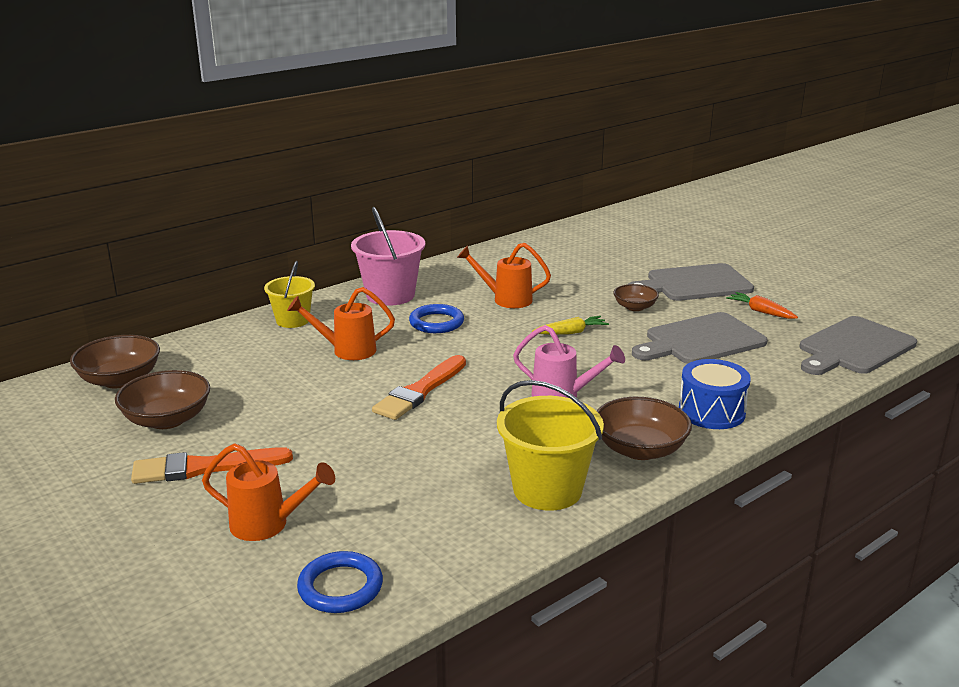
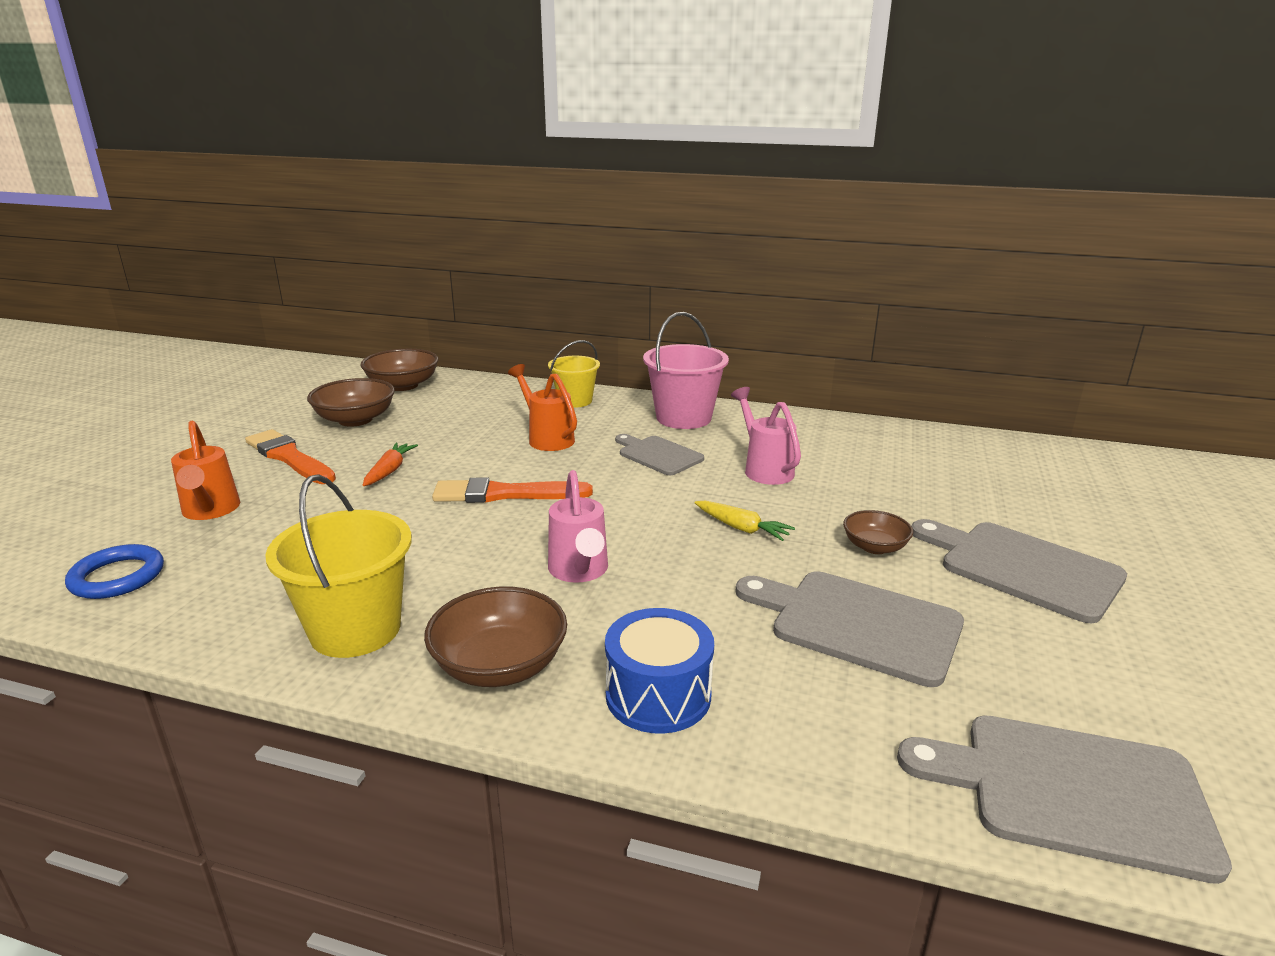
camera: 55 degrees right, 0 degrees up
(436, 322) = (658, 455): blue ring -> grey cutting board
(505, 299) = (764, 469): orange watering can -> pink watering can
(761, 312) = (1036, 650): orange carrot -> orange carrot (389, 471)

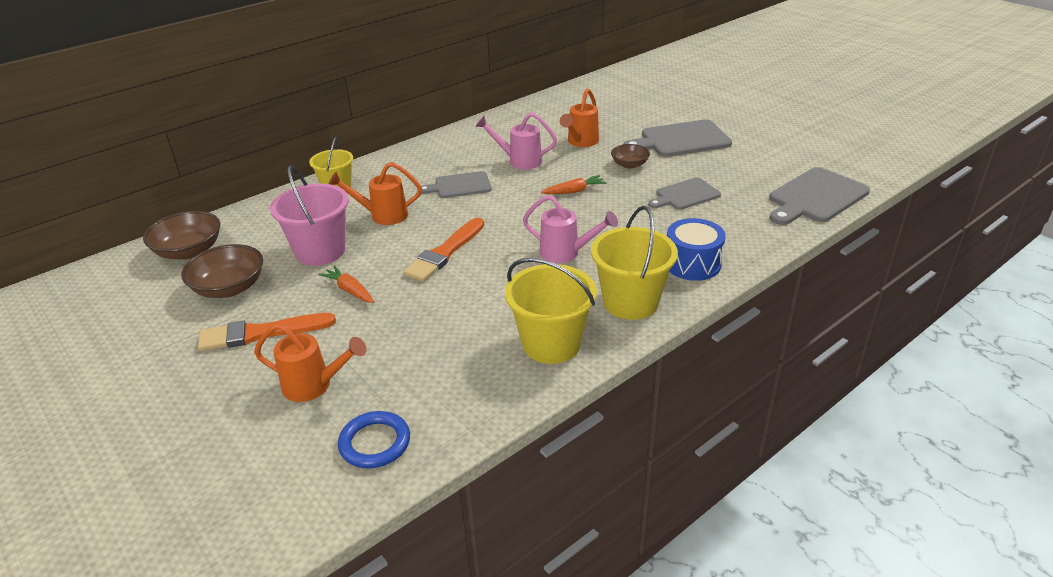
camera: 55 degrees left, 10 degrees up
(499, 665) = (630, 302): brown bowl -> yellow bucket
(683, 418) = (420, 160): pink bucket -> pink bucket (320, 251)
(741, 528) = (574, 191): yellow carrot -> orange carrot
(857, 624) = (685, 195): grey cutting board -> grey cutting board, size x0.63
(875, 492) = (580, 142): none -> orange watering can

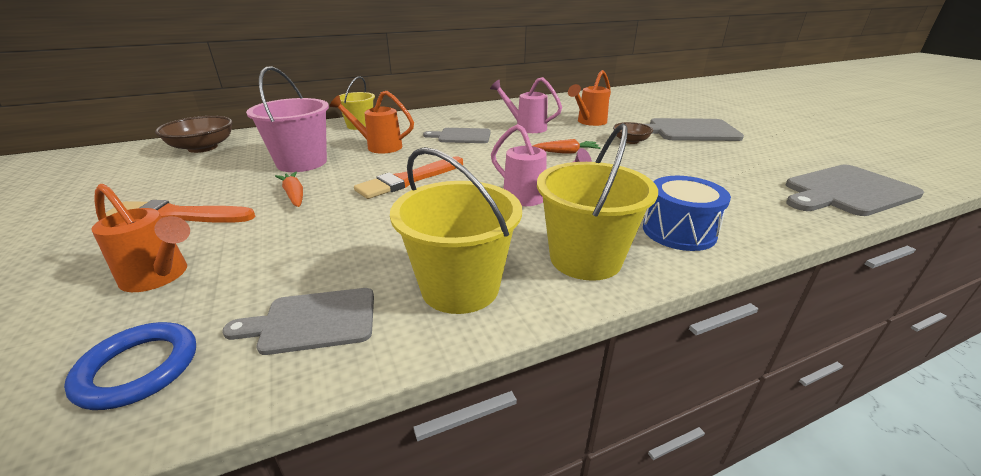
camera: 15 degrees right, 5 degrees down
(229, 288) = (198, 176): brown bowl -> none
(685, 195) = (684, 169): grey cutting board -> grey cutting board (313, 321)

